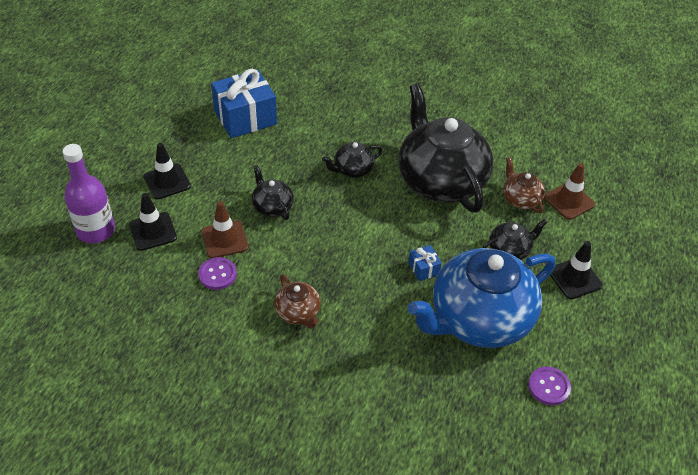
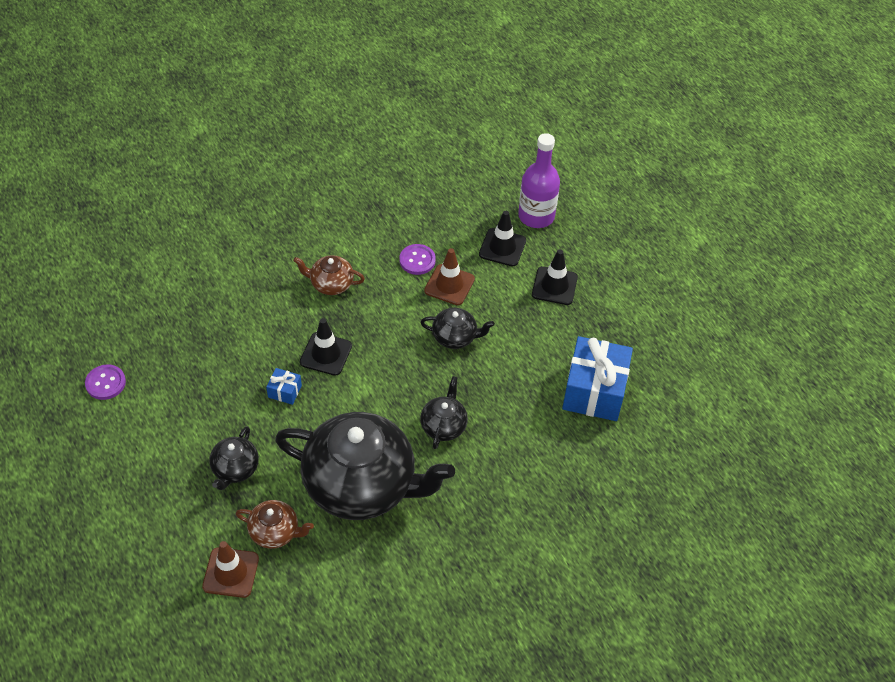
camera: 130 degrees right, 5 degrees up
(479, 319) = (202, 388): blue teapot -> none
(574, 278) = (158, 491): black traffic cone -> black traffic cone (326, 354)

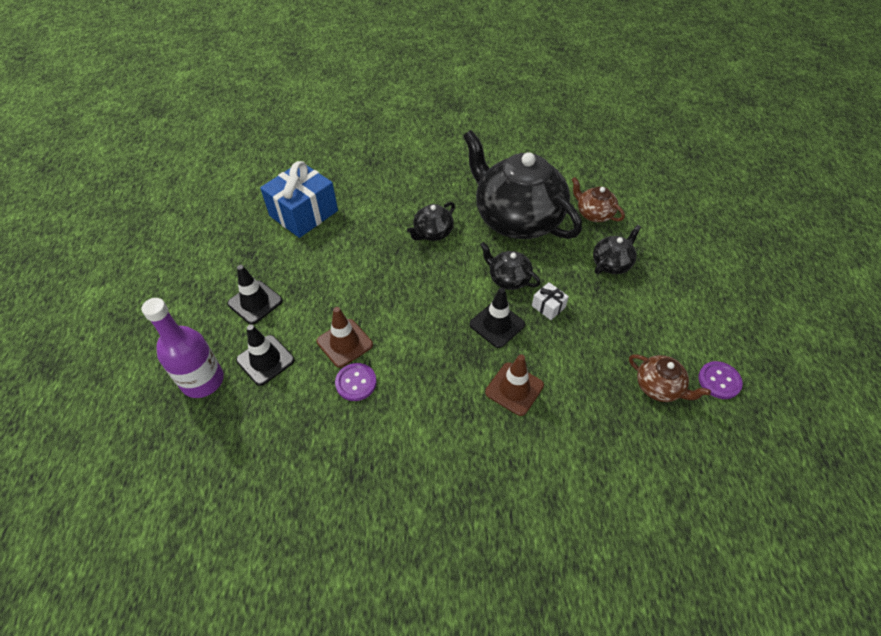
camera: 150 degrees left, 0 degrees up
(231, 572) = (634, 202): brown traffic cone -> brown traffic cone (514, 389)
(285, 391) = (548, 306): blue gift -> white gift
(331, 284) = (457, 394): brown teapot -> brown teapot (659, 387)
(455, 337) = (375, 293): black teapot -> black teapot (508, 279)

